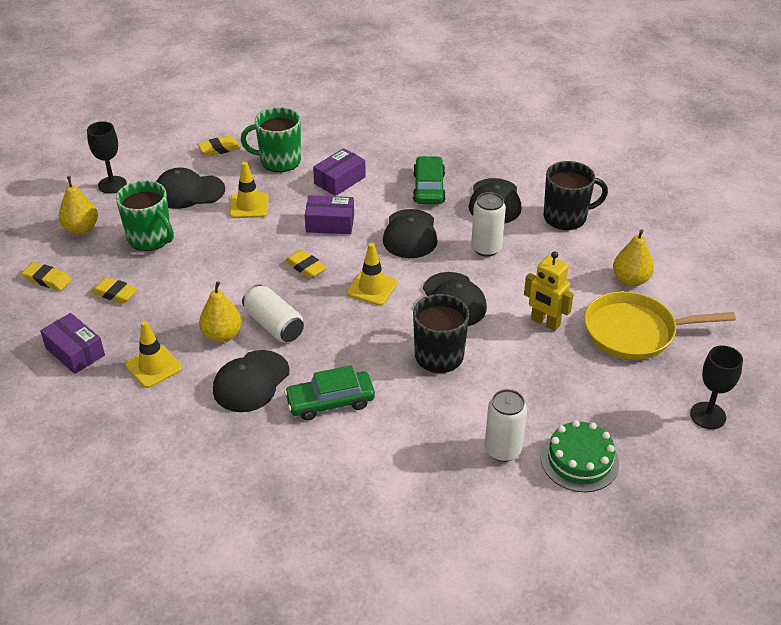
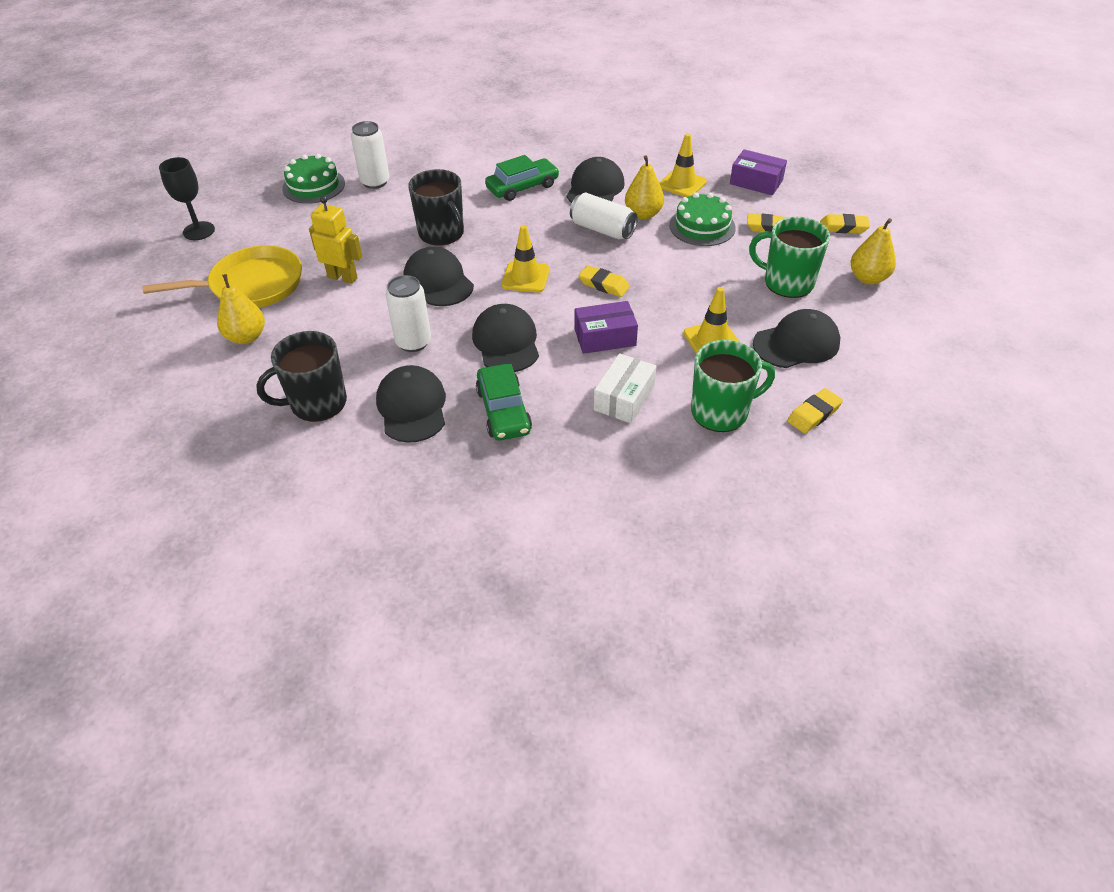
camera: 165 degrees right, 5 degrees up
(112, 185) = (893, 334): black goblet -> none
(176, 308) = (702, 226): none -> green cake
(339, 180) = (624, 398): purple box -> white box

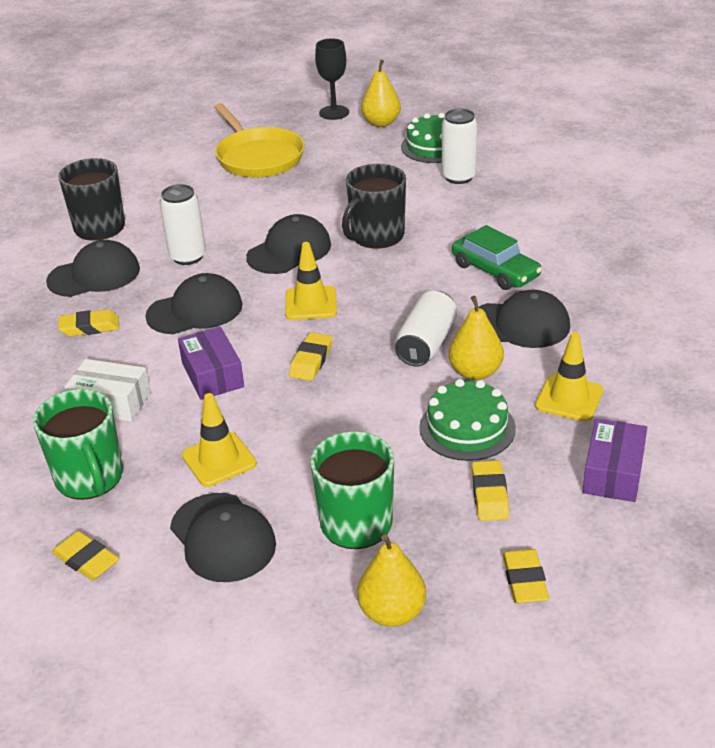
camera: 80 degrees right, 10 degrees down
(246, 337) = (184, 173): yellow pear -> yellow pear (381, 123)
(343, 277) = (282, 198): yellow robot -> none
(503, 411) = (90, 327): green car -> yellow eraser

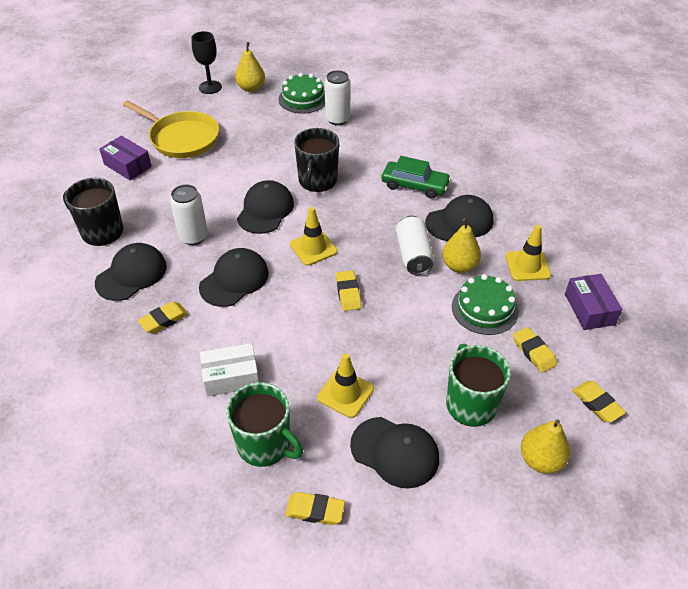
camera: 30 degrees left, 10 degrees up
(212, 375) = (288, 328): purple box -> purple box (127, 165)

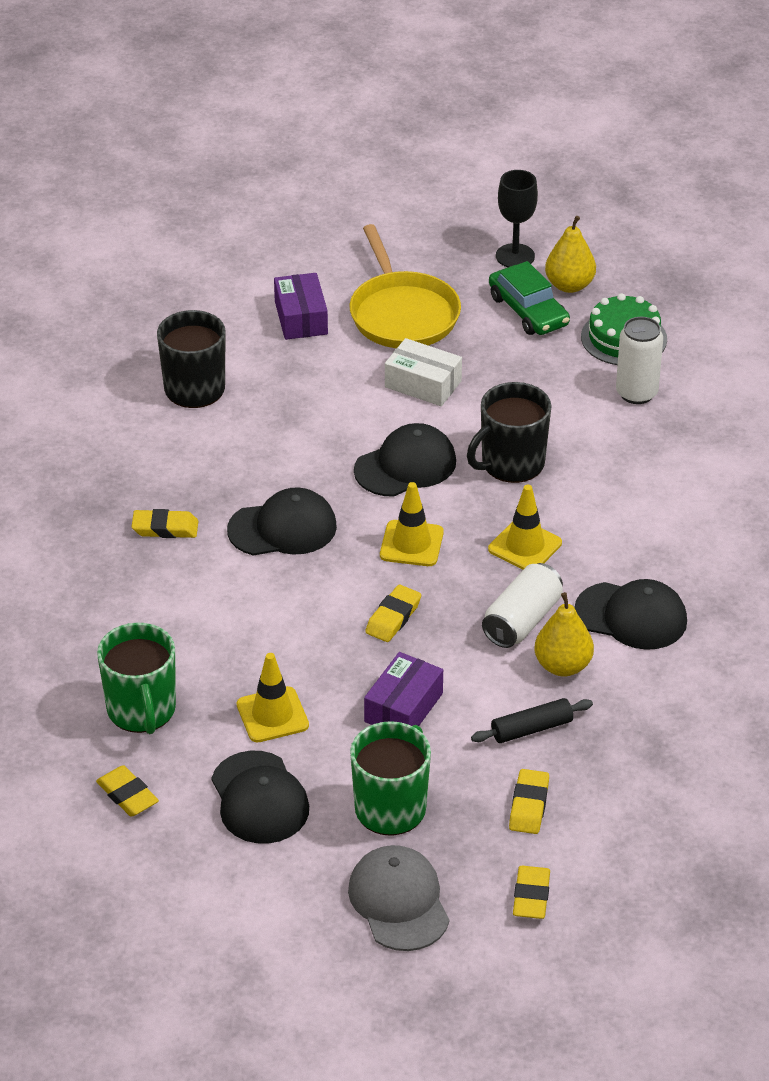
camera: 40 degrees right, 5 degrees down
(131, 274) = (179, 458): black cap -> none
(193, 237) = (288, 452): white can -> none
(231, 377) = (174, 627): white box -> white box (423, 384)
(415, 185) = (631, 539): green car -> green car (528, 311)
(484, 309) = (531, 729): green cake -> black rolling pin
(527, 266) = (649, 716): yellow traffic cone -> yellow traffic cone (525, 546)
(541, 460) = (399, 901): yellow pear -> grey cap
(589, 309) = (660, 806): purple box -> purple box (403, 707)

